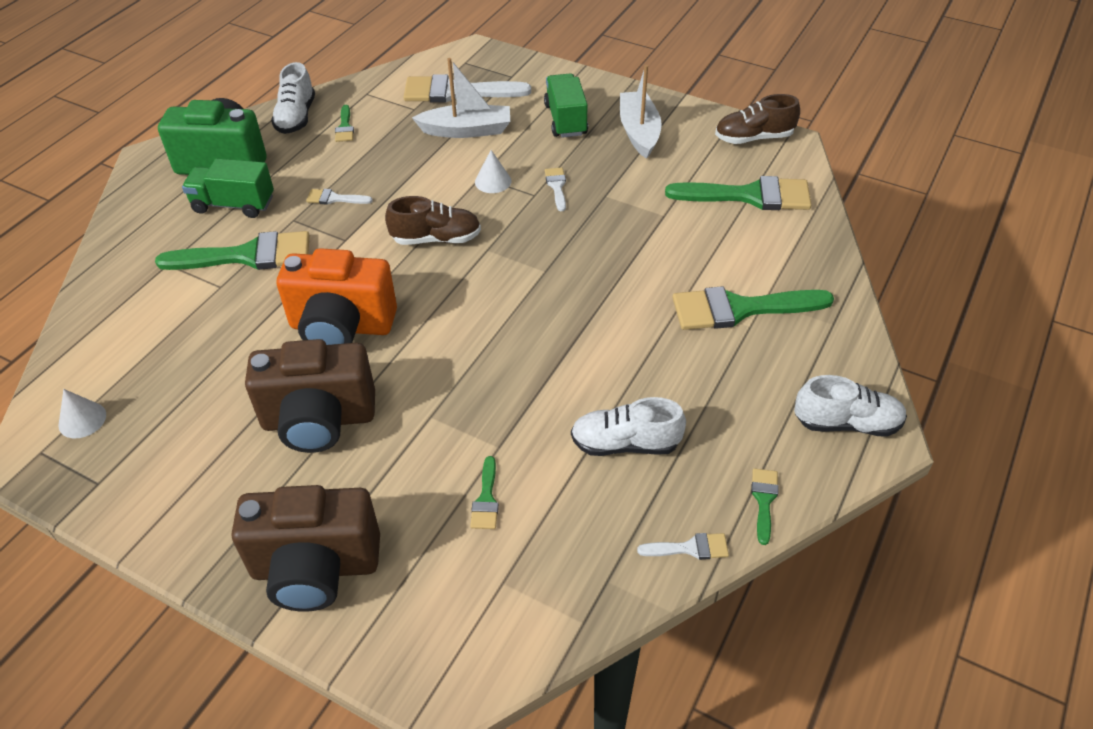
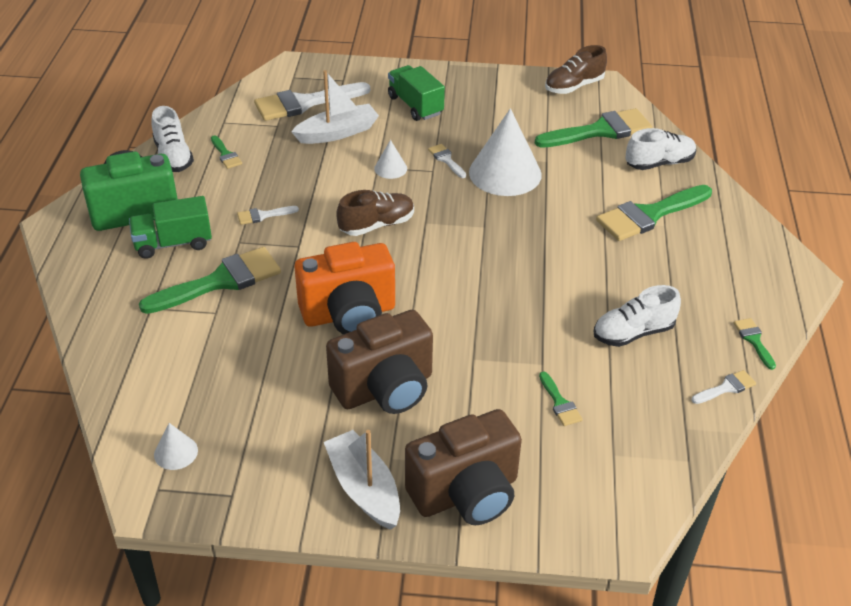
camera: 25 degrees left, 5 degrees down
(609, 217) = (505, 173): none -> white cone
(639, 132) = (481, 102): white boat -> white boat (364, 488)
(846, 423) = (774, 273): white shoe -> white shoe (659, 163)

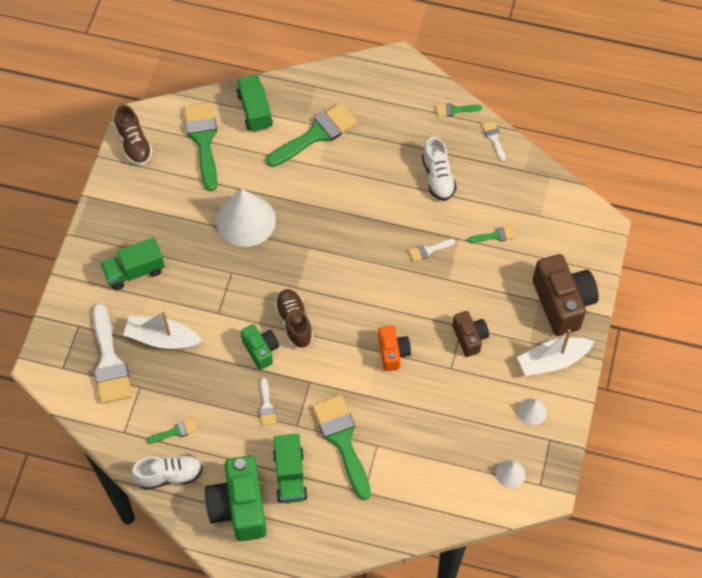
camera: 80 degrees left, 20 degrees up
(334, 203) = (261, 350): none -> green camera
(337, 133) = (162, 338): white boat -> white boat turned 60 degrees counterclockwise
(349, 314) = (393, 353): orange camera -> orange camera, size x0.56
(385, 389) = (469, 338): brown camera -> brown camera, size x0.56
(390, 168) = (222, 303): white cone -> white cone (532, 411)
(446, 160) = (219, 260): white brush -> white brush (428, 250)
(649, 215) = (316, 134): green brush -> green brush turned 105 degrees counterclockwise
(659, 163) = (255, 110): white shoe -> green truck

